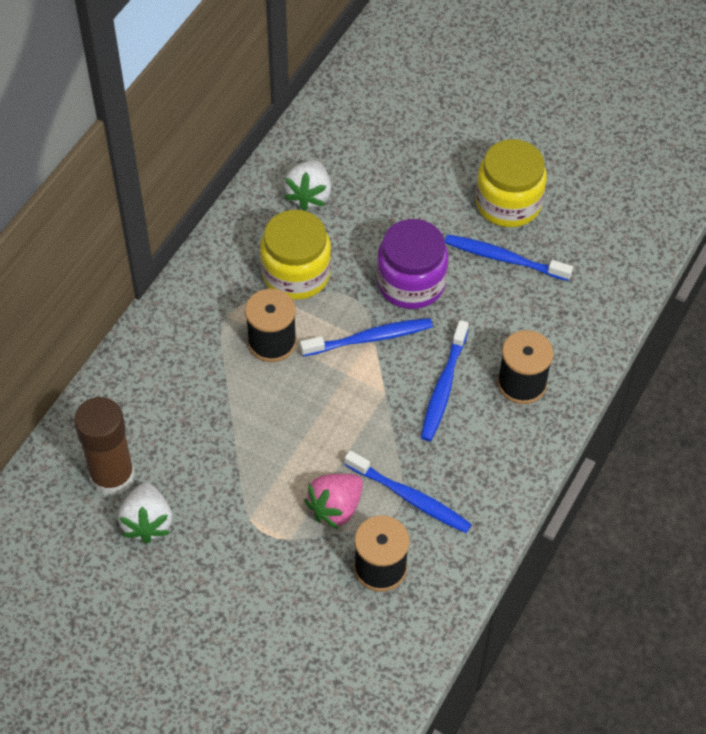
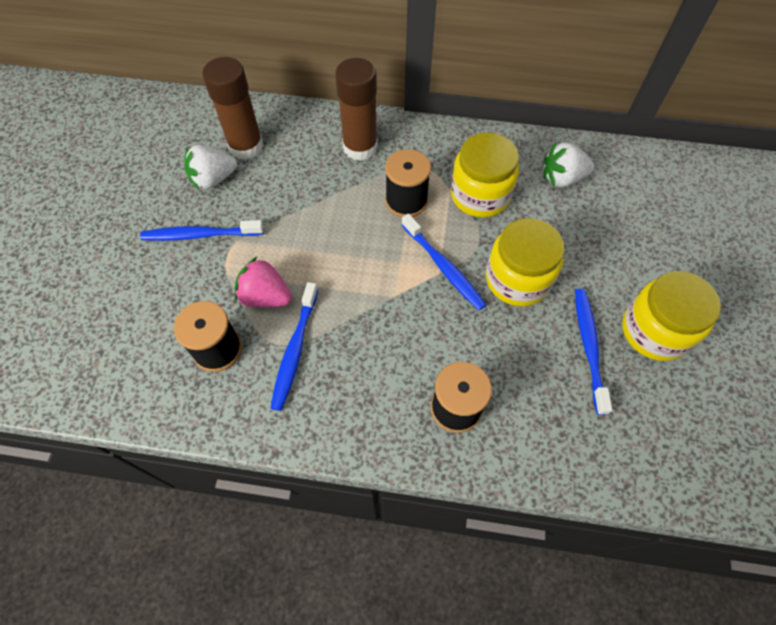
camera: 70 degrees right, 5 degrees up
(174, 360) = (360, 147): none -> brown glue stick
(411, 283) = (517, 279): purple jar -> yellow jar
(443, 387) = (420, 341): blue toothbrush -> blue toothbrush (200, 235)

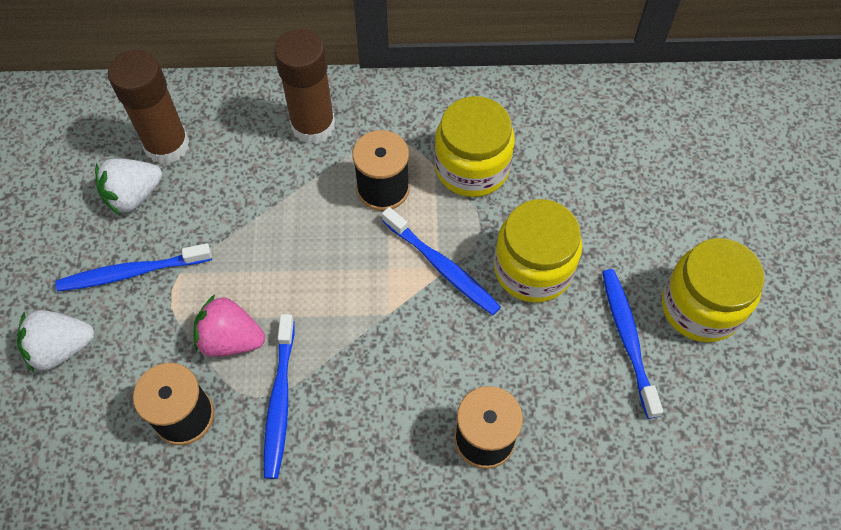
camera: 10 degrees left, 0 degrees up
(562, 178) = (568, 131): white strawberry -> white strawberry (61, 348)

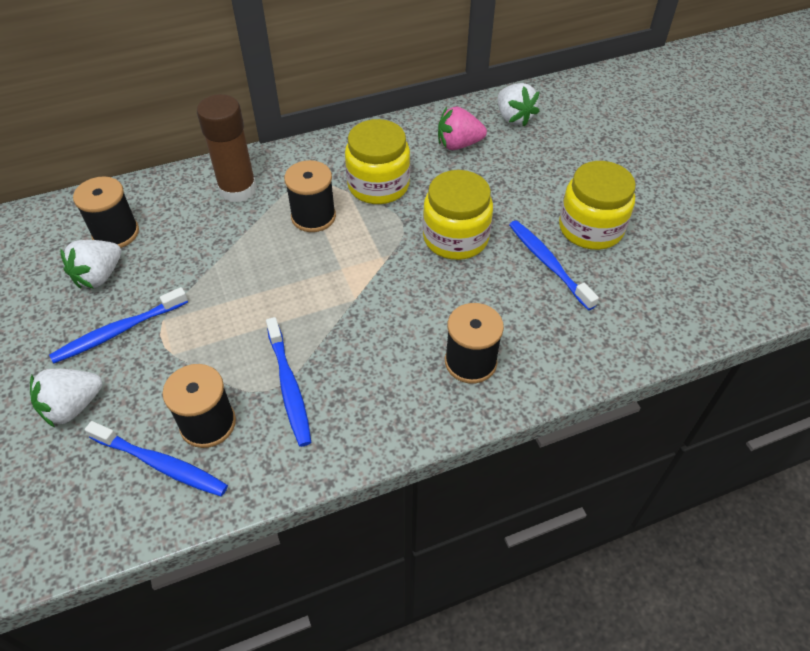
camera: 20 degrees left, 10 degrees down
(167, 145) = (116, 233): brown glue stick -> black spool
(231, 339) = (227, 355): pink strawberry -> pink strawberry (458, 144)
(442, 267) = (384, 256): blue toothbrush -> blue toothbrush (161, 464)
(673, 116) = (513, 118): none -> white strawberry

